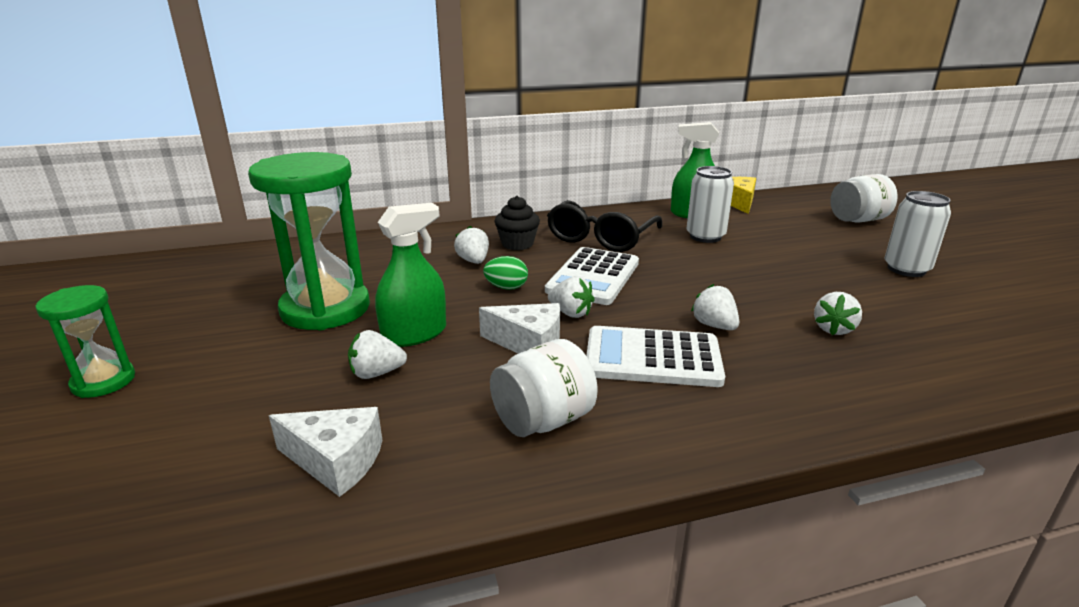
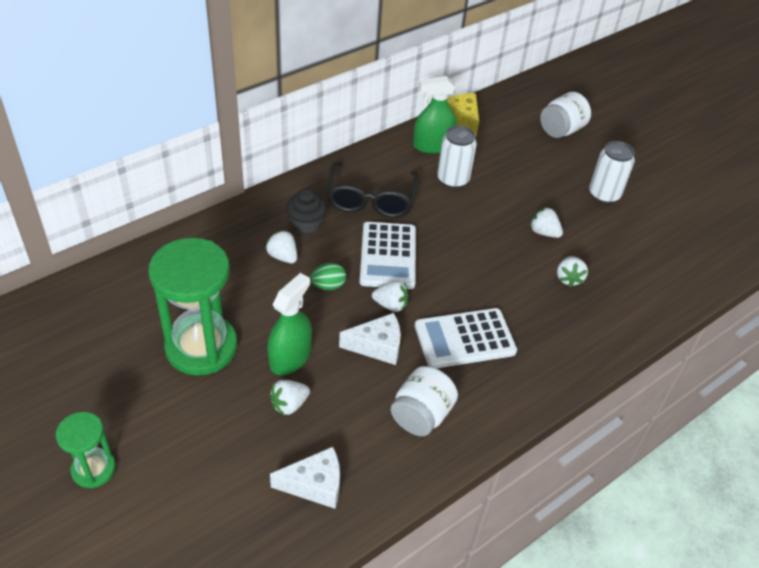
camera: 25 degrees left, 20 degrees up
(714, 325) = (493, 294): white strawberry -> white strawberry (544, 232)

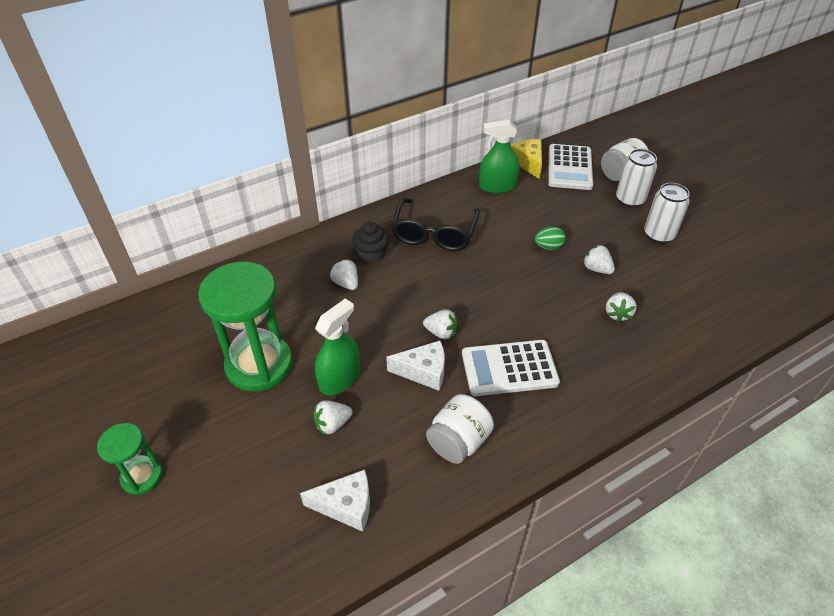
camera: 10 degrees right, 0 degrees up
(328, 285) = (384, 312): green egg -> green egg (548, 247)
(388, 256) = (444, 286): white calculator -> white calculator (569, 168)
(453, 180) = (513, 217): white can -> white can (630, 199)

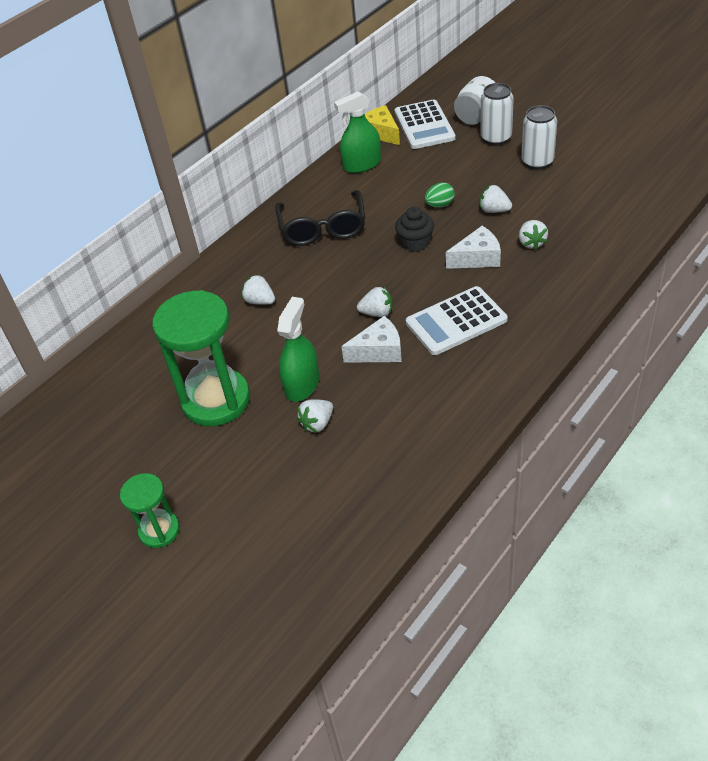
camera: 15 degrees left, 0 degrees up
(346, 505) = (368, 482): white cheese -> white cheese (477, 258)
(371, 254) = (270, 266): black cupcake -> black cupcake (415, 242)
(458, 442) = (441, 396): white jar -> none

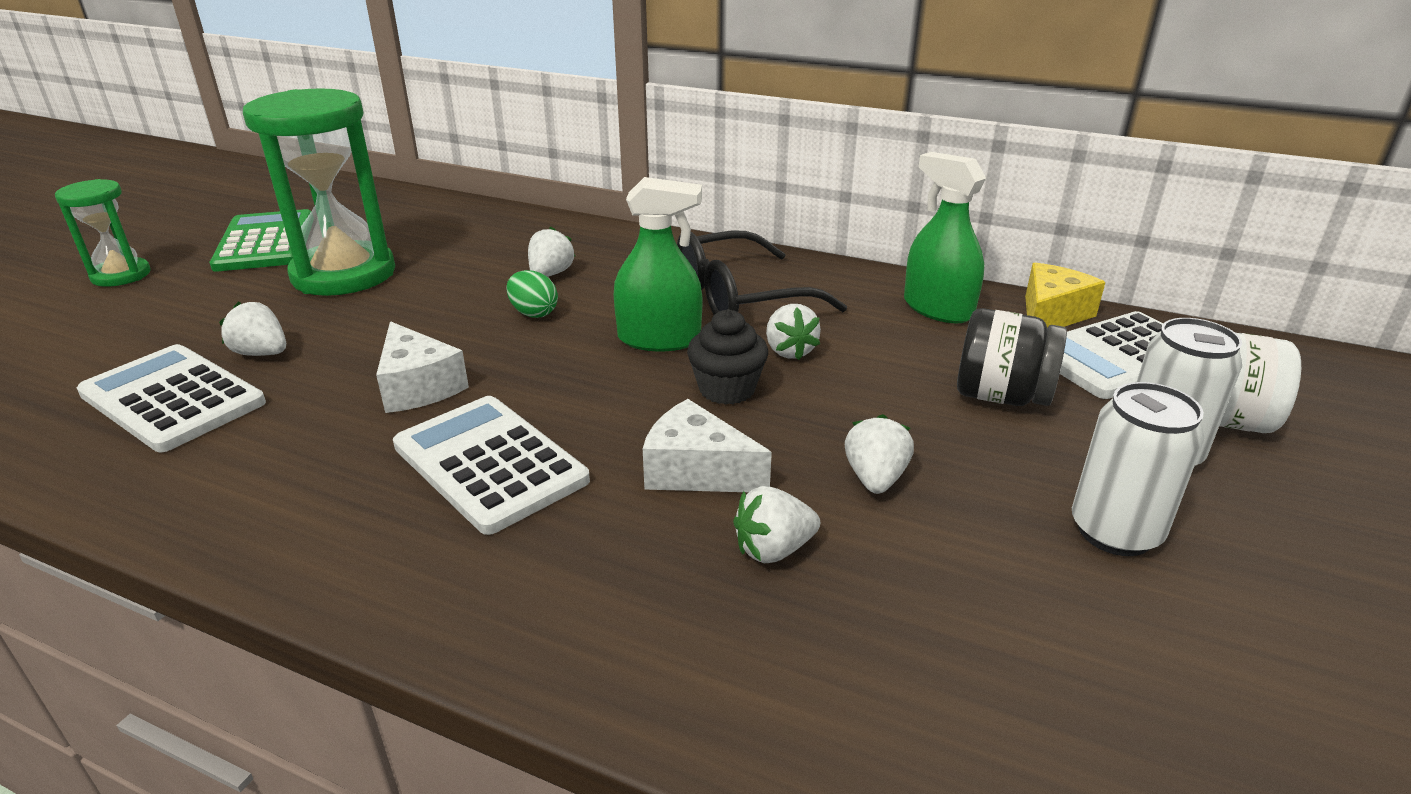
camera: 70 degrees right, 15 degrees down
(134, 453) = (266, 242): none -> green calculator
(302, 384) = (355, 330): green spray bottle -> green spray bottle (659, 339)
(359, 454) = (173, 398): none -> white calculator
(377, 313) = (519, 373): white strawberry -> white strawberry (789, 351)
(440, 205) = (859, 404): green egg -> green egg (533, 313)
(445, 165) = (1001, 396): none -> black jar
(477, 258) = (696, 471): white cheese -> white cheese turned 150 degrees clockwise

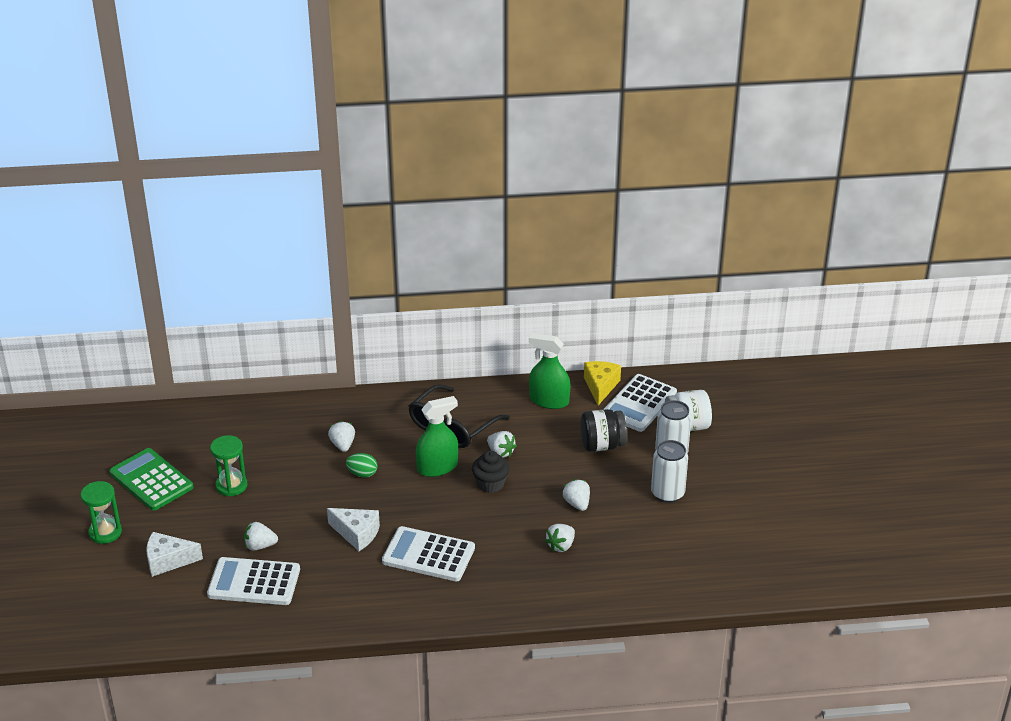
camera: 30 degrees left, 5 degrees up
(344, 274) = (231, 486): green hourglass -> green hourglass, size x0.53
(696, 471) = (510, 526): white cheese -> white cheese (168, 561)

